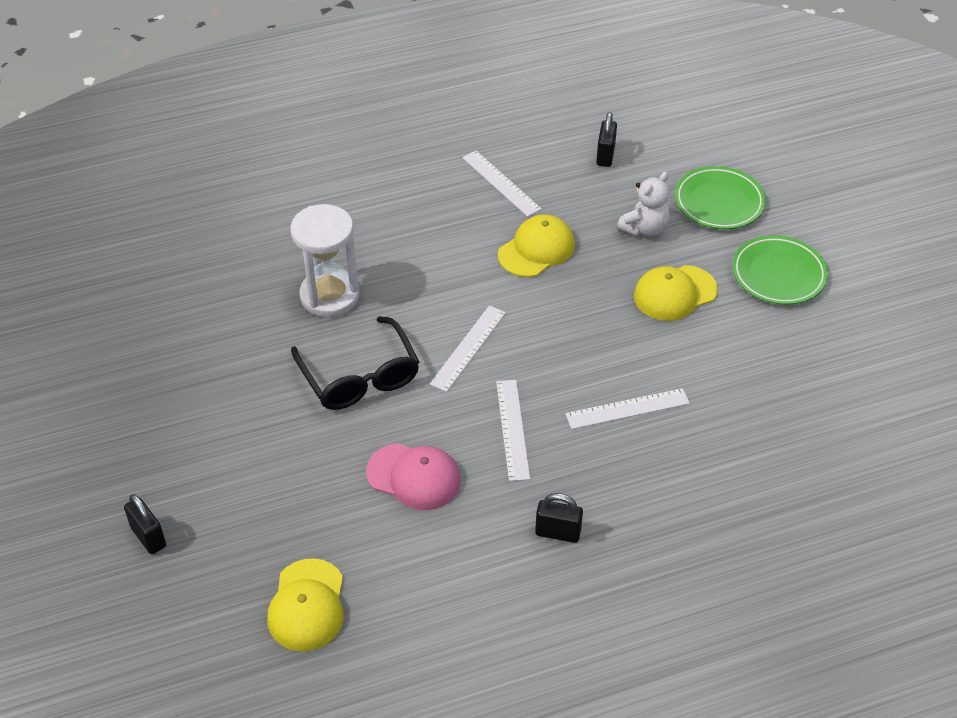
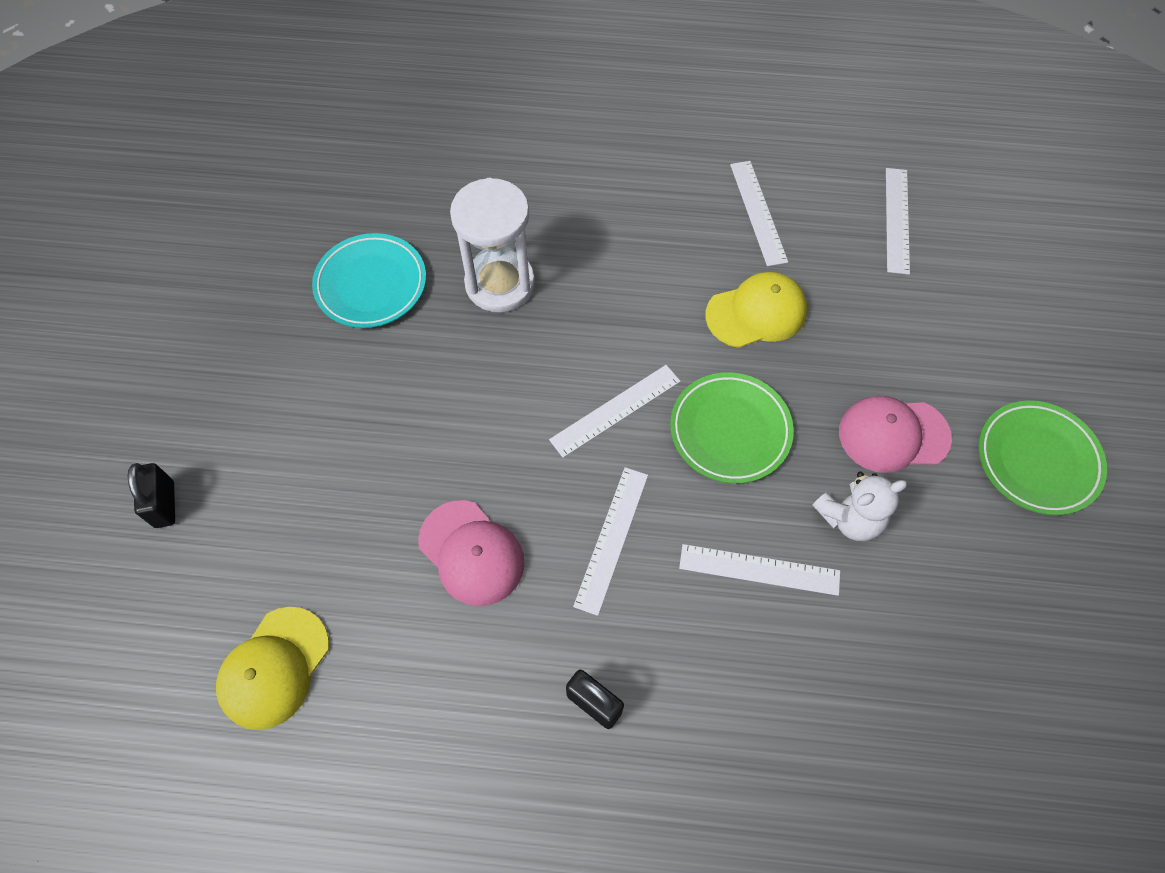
camera: 25 degrees right, 15 degrees up
(225, 331) = (371, 284): none -> turquoise plate
(360, 378) = (479, 400): black glasses -> none
(605, 156) = (897, 220): black padlock -> white ruler
(644, 228) = (898, 333): white teddy bear -> white teddy bear (850, 518)
(674, 293) = (893, 435): yellow cap -> pink cap
(719, 202) = (1007, 332): green plate -> green plate (730, 430)

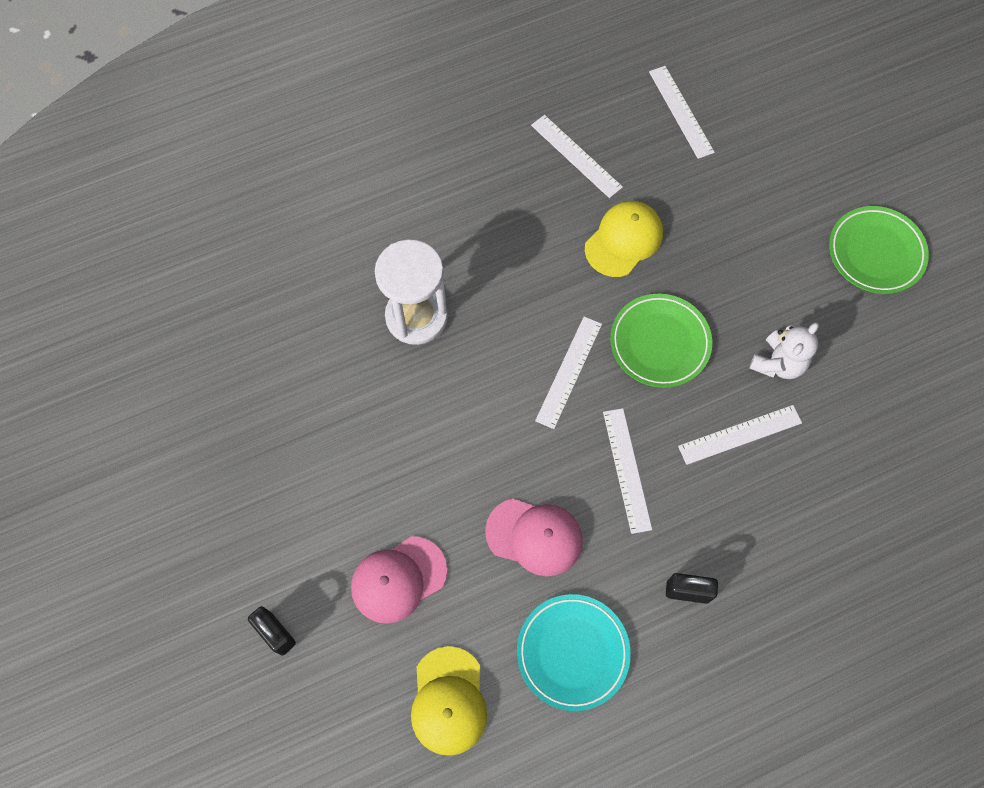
camera: 30 degrees left, 5 degrees up
(371, 284) = (314, 371): turquoise plate -> turquoise plate (572, 652)
(893, 435) = (772, 285): pink cap -> pink cap (398, 579)

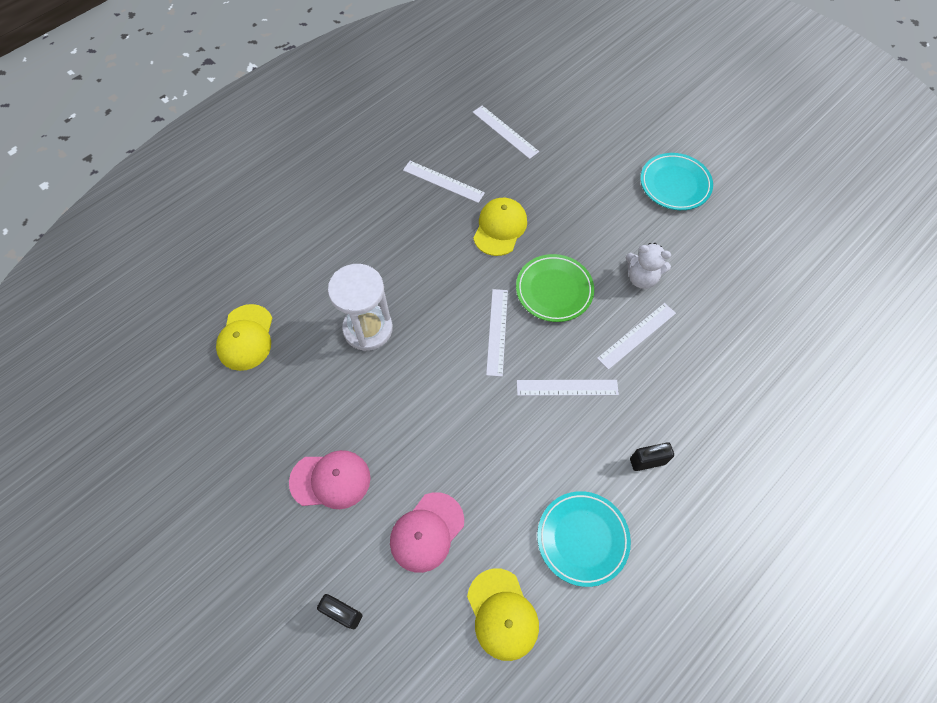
camera: 20 degrees left, 5 degrees down
(273, 281) = (246, 337): none -> yellow cap
(534, 536) = (519, 461): pink cap -> pink cap (330, 480)
(626, 469) = (567, 388): white ruler -> white ruler turned 60 degrees counterclockwise
(778, 363) = (642, 278): white teddy bear -> white teddy bear turned 90 degrees clockwise
(875, 253) = (674, 184): green plate -> turquoise plate

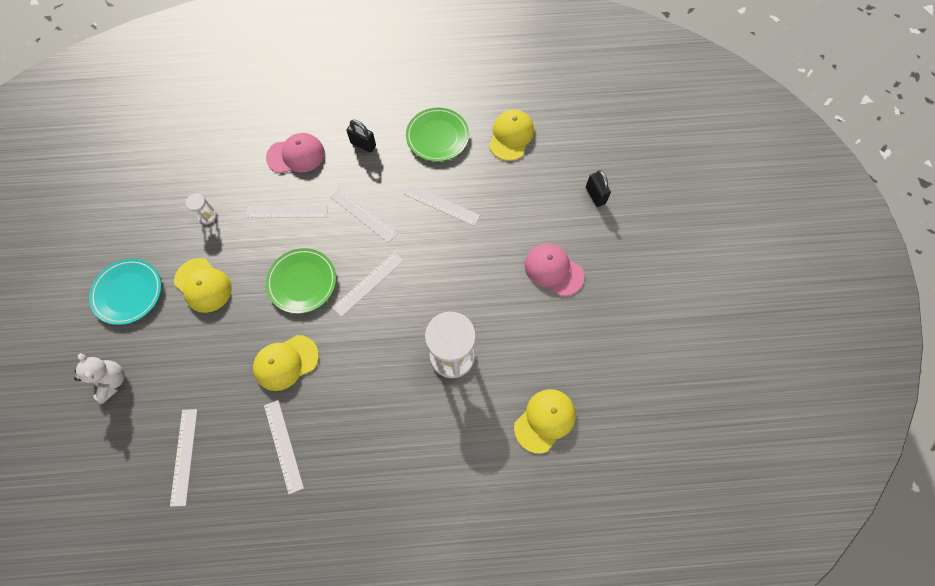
camera: 140 degrees left, 5 degrees up
(427, 532) = (518, 200): pink cap -> pink cap (296, 155)
(503, 459) = (441, 205): none -> white ruler
(582, 539) = (437, 137): turquoise plate -> green plate
(628, 229) = (203, 285): none -> yellow cap
(642, 278) = (238, 244): white teddy bear -> white teddy bear (112, 381)
(696, 279) = (207, 216): none -> white hourglass

